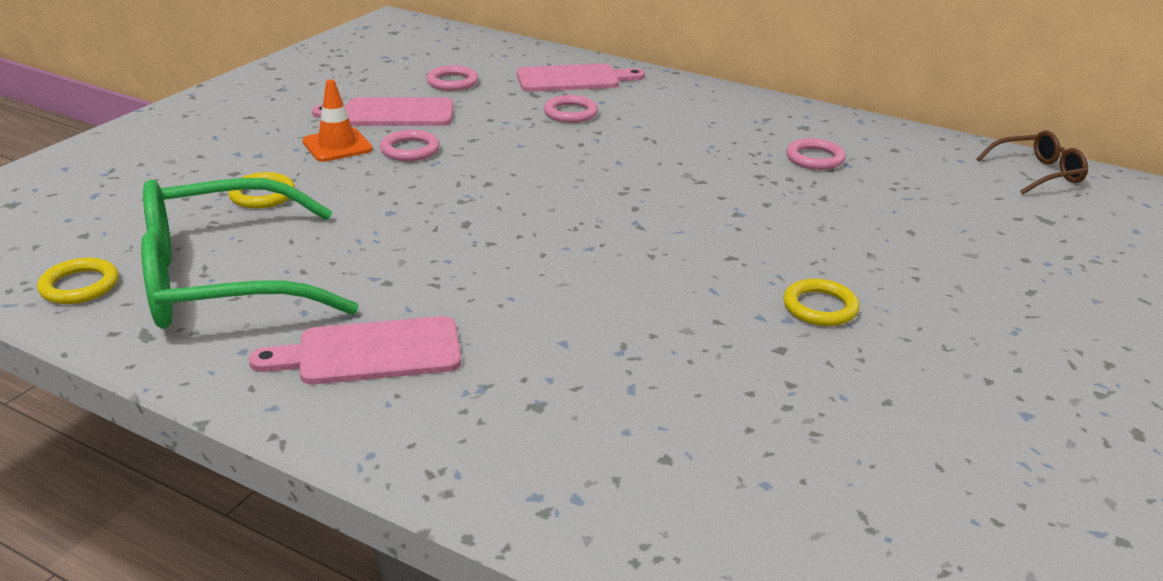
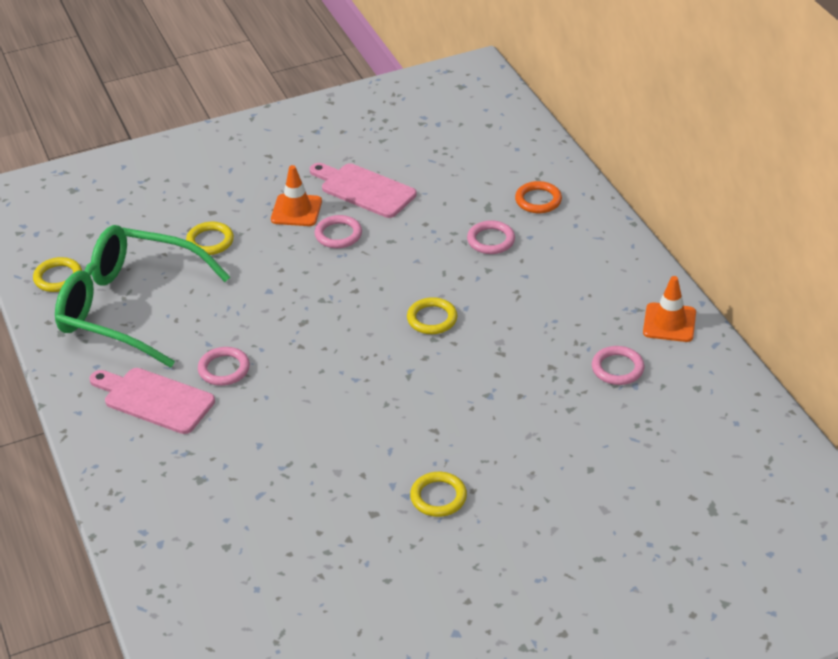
camera: 40 degrees right, 10 degrees up
(452, 82) = (442, 169): pink ring -> pink ring (224, 369)
(573, 79) = (538, 200): pink cutting board -> orange ring
(598, 179) = (432, 319): none -> yellow ring
(804, 119) = (669, 323): none -> orange traffic cone
(1038, 173) = (781, 465): brown glasses -> none

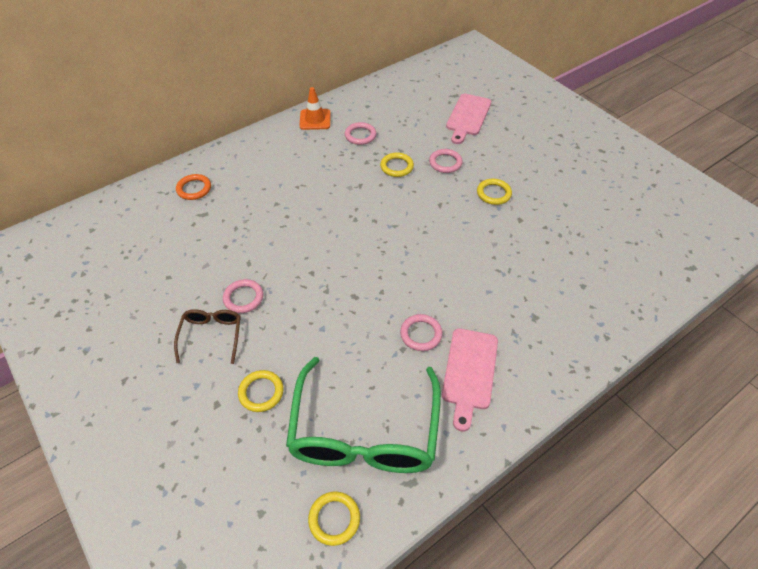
camera: 105 degrees left, 10 degrees up
(296, 210) = (211, 335): orange traffic cone -> brown glasses
(364, 189) = (180, 293): pink cutting board -> pink cutting board (468, 117)
(432, 319) = (334, 223): yellow ring -> yellow ring (396, 167)
(491, 240) = (243, 206): pink ring -> pink ring (445, 163)

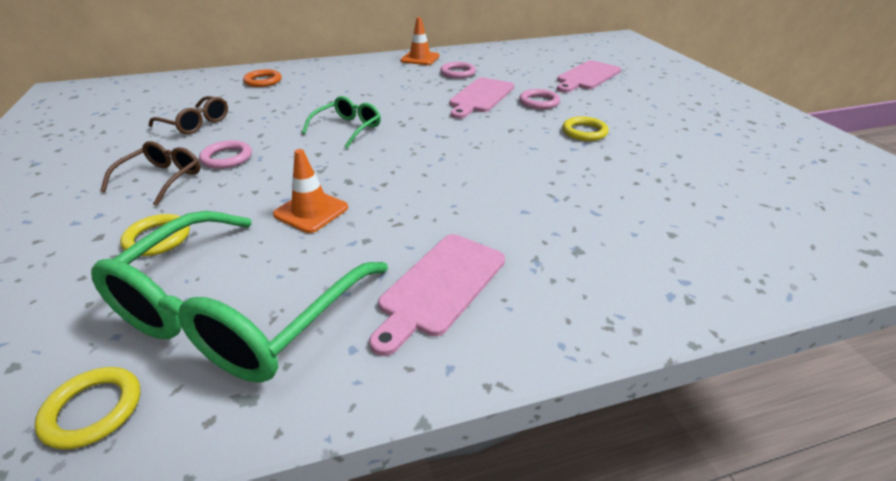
camera: 20 degrees right, 15 degrees down
(182, 263) = (196, 123): none -> brown glasses
(315, 236) = (348, 128): none -> green glasses
(349, 334) = (311, 211): none -> orange traffic cone
(396, 167) = (480, 97): yellow ring -> pink cutting board
(421, 334) = (401, 231): pink ring -> none

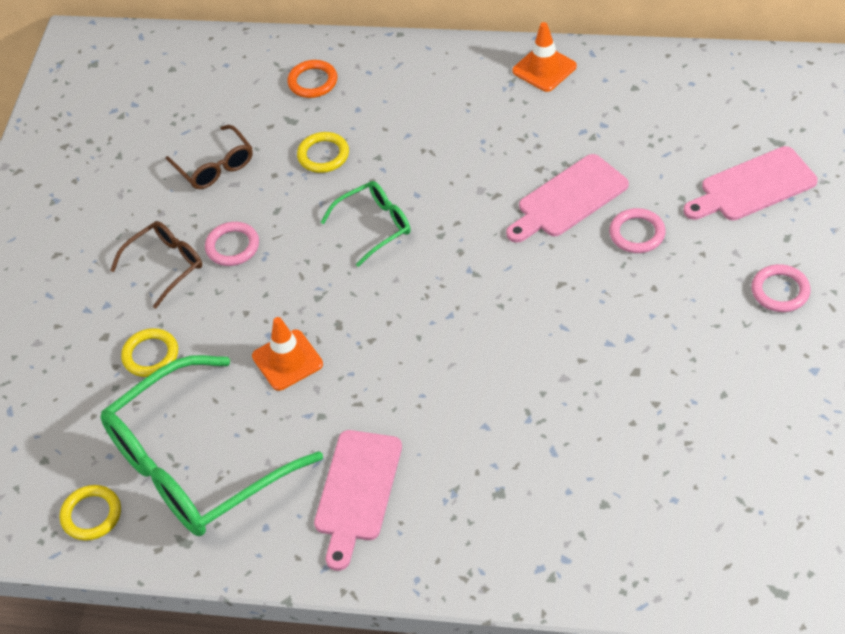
camera: 30 degrees right, 15 degrees up
(440, 286) = (357, 491): pink cutting board -> pink cutting board turned 45 degrees counterclockwise
(457, 73) = (574, 126): pink ring -> pink ring (780, 291)
(584, 132) = (646, 315): yellow ring -> yellow ring (323, 155)

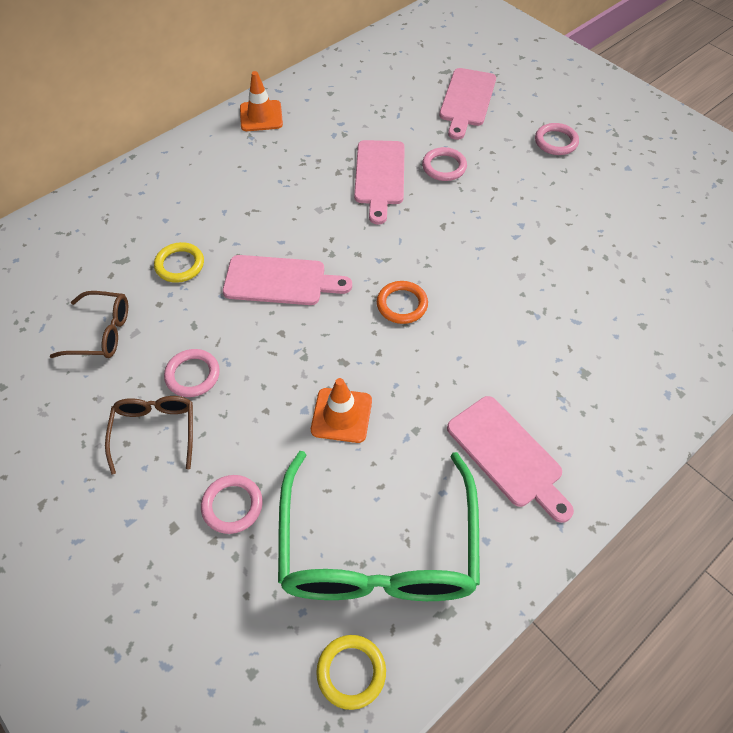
camera: 55 degrees left, 5 degrees up
(150, 355) = (232, 505): yellow ring -> pink ring
(313, 82) = (106, 225): orange ring -> orange ring (402, 304)
(375, 226) = (280, 281): green glasses -> pink cutting board

